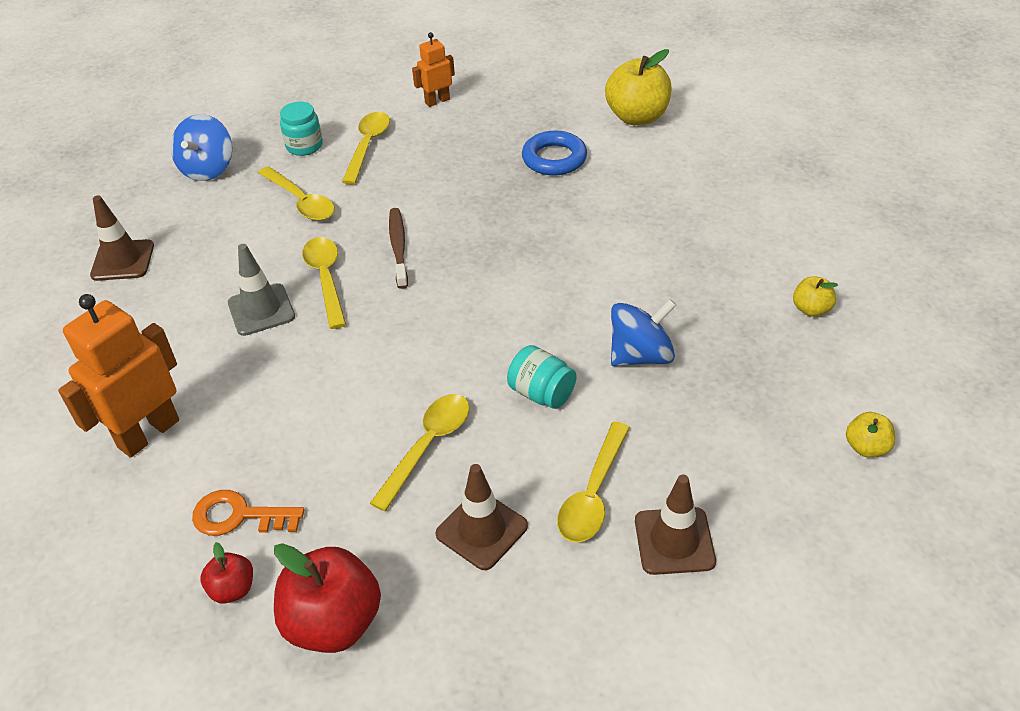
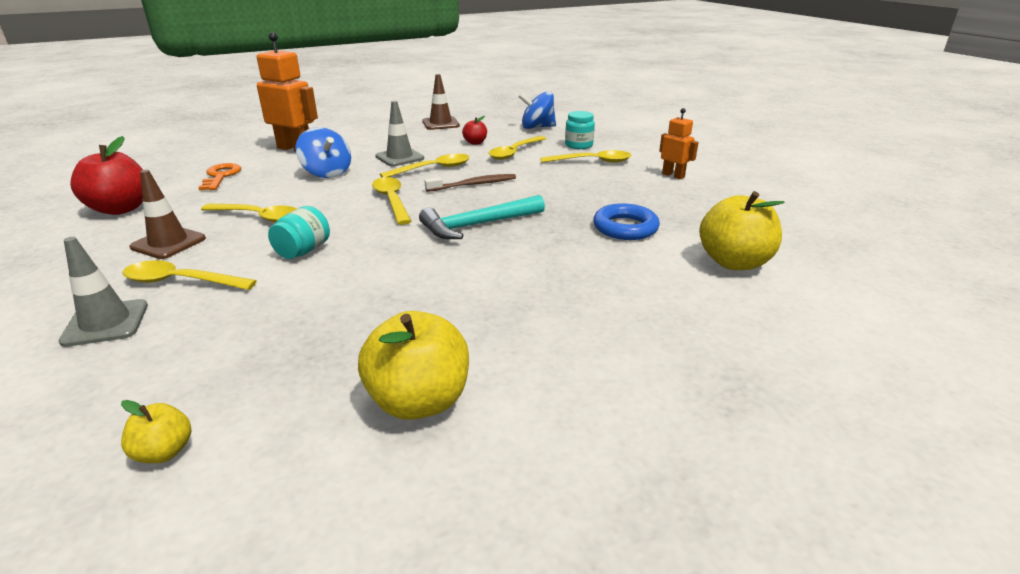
camera: 75 degrees right, 15 degrees down
(232, 589) = (165, 182): red apple -> red apple (475, 143)
(421, 319) = (392, 201): none -> yellow spoon
(516, 254) = (478, 225): none -> turquoise hammer
(640, 355) = (344, 291): blue spinning top -> blue spinning top (327, 173)
(674, 541) = (106, 323): brown traffic cone -> grey traffic cone
(811, 309) = (419, 401): yellow apple -> yellow apple, size x1.98

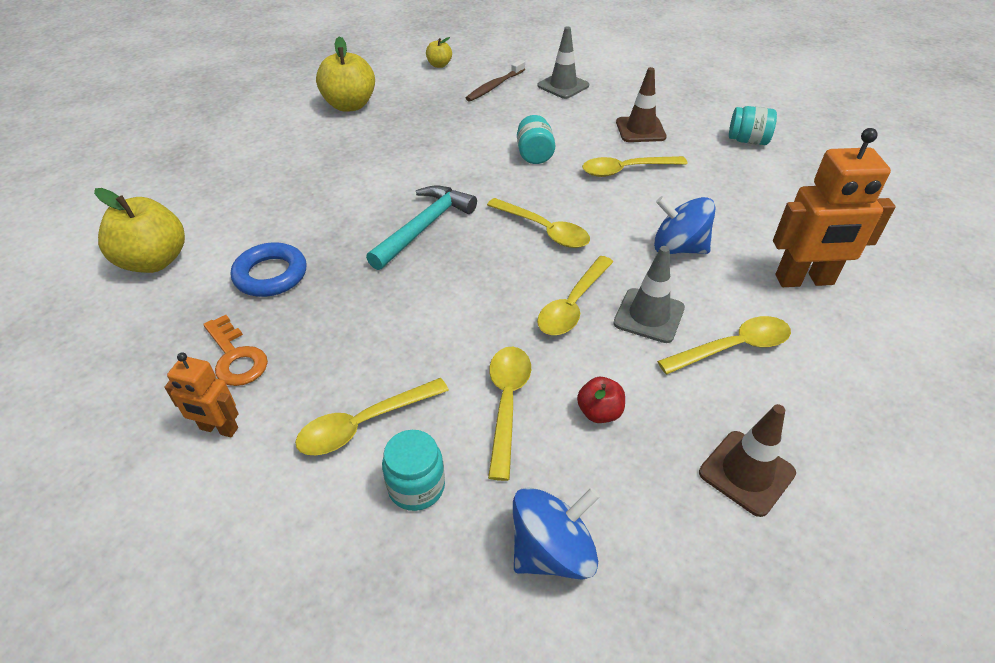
camera: 150 degrees right, 15 degrees up
(121, 209) = (747, 141): red apple -> turquoise jar
(181, 282) = (572, 113): yellow spoon -> yellow spoon (733, 348)
(221, 176) = (767, 202): orange key -> orange key (236, 357)
(473, 184) = (489, 290): brown toothbrush -> brown toothbrush (495, 86)

